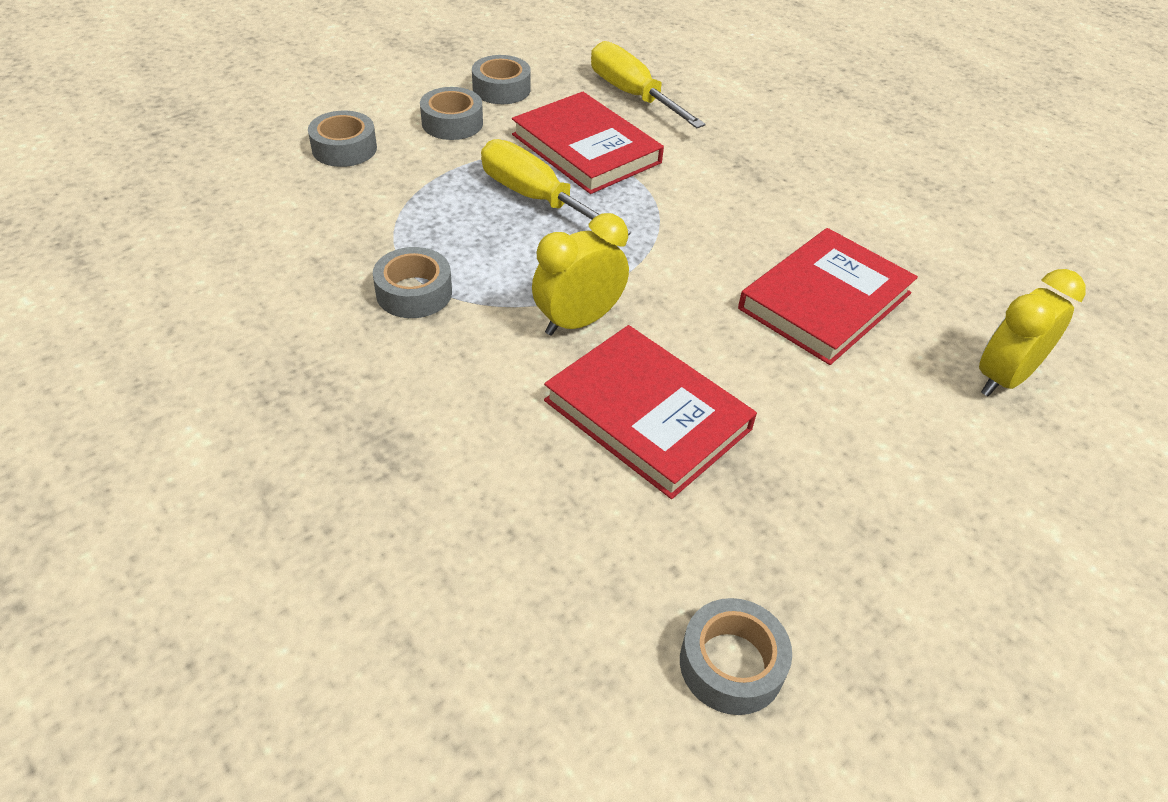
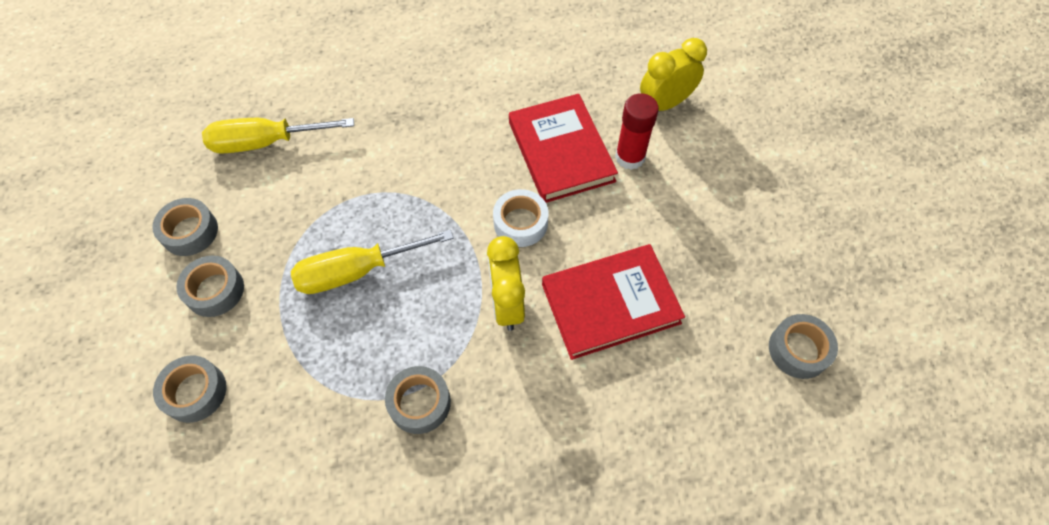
camera: 60 degrees left, 15 degrees up
(586, 149) = (316, 208): red book -> none
(694, 298) = (520, 223): none -> white tape
(881, 368) = (630, 157): none -> red glue stick
(1003, 378) = (665, 104): yellow clock -> yellow clock turned 75 degrees clockwise

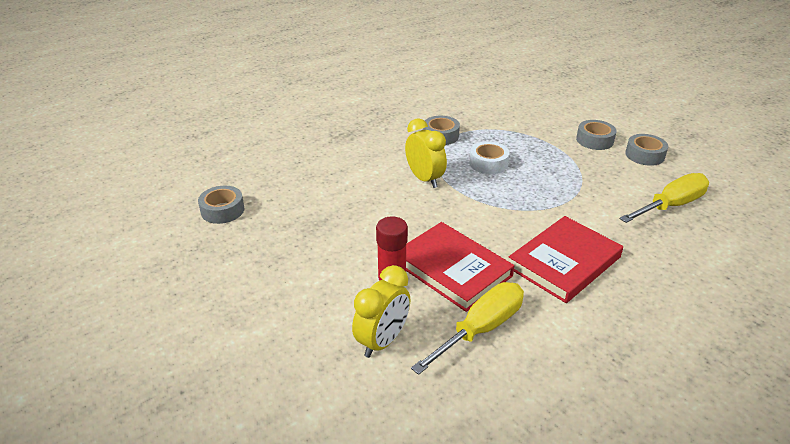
camera: 155 degrees right, 25 degrees down
(195, 392) = (553, 112): grey tape -> none
(357, 271) = (528, 167): yellow screwdriver -> yellow screwdriver (480, 329)
(520, 223) = (448, 217): white tape -> white tape (488, 163)
(610, 304) = (359, 197): red book -> red book (564, 262)

